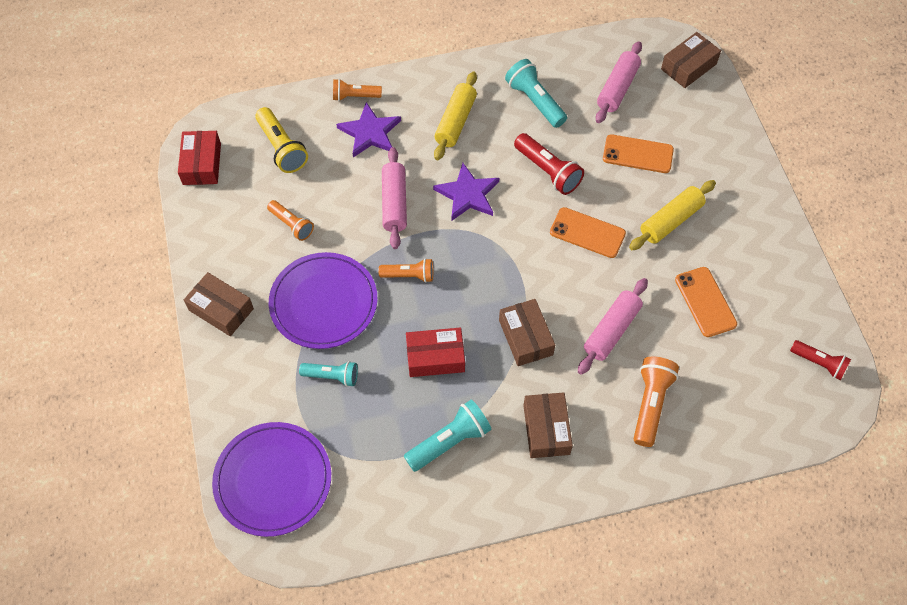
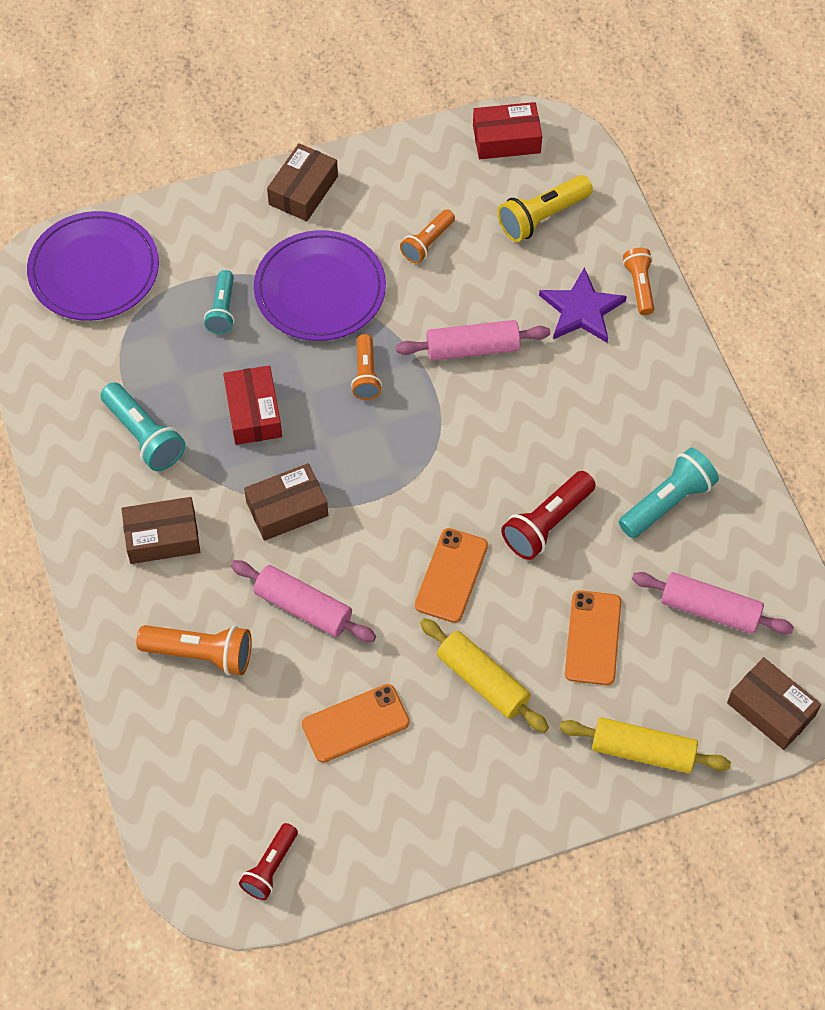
camera: 85 degrees right, 0 degrees up
(455, 122) = (615, 407): yellow rolling pin -> yellow rolling pin (642, 751)
(467, 194) = (496, 430): purple star -> none

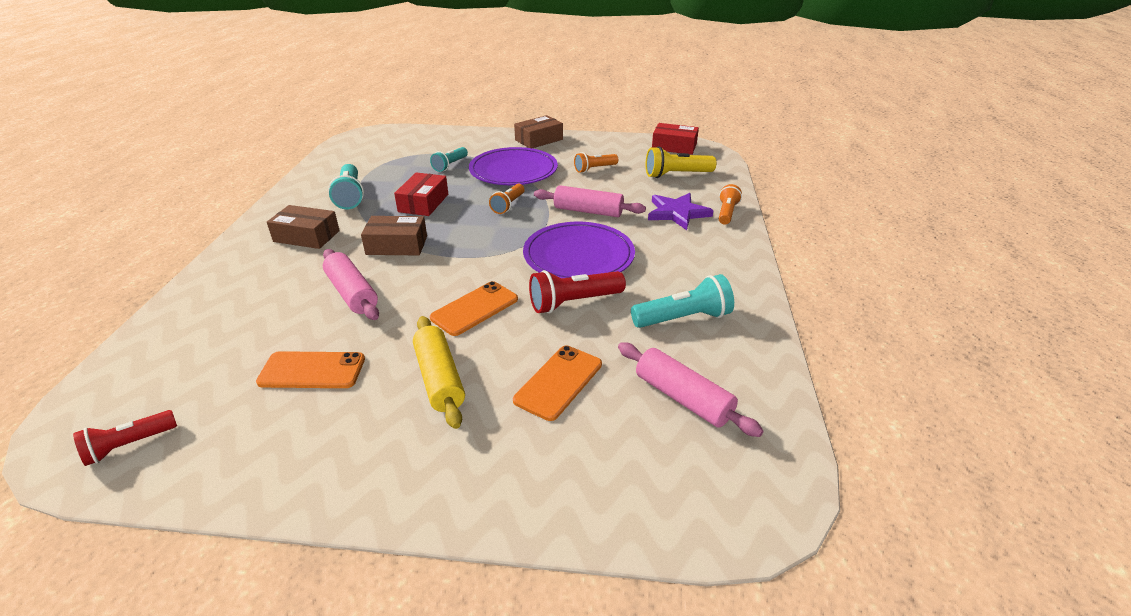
camera: 25 degrees right, 25 degrees down
(94, 270) = (399, 140): purple plate -> purple plate (578, 256)
(201, 654) = (256, 295): orange flashlight -> none
(642, 751) = (543, 488): yellow rolling pin -> none
(771, 709) = (707, 503): brown box -> none

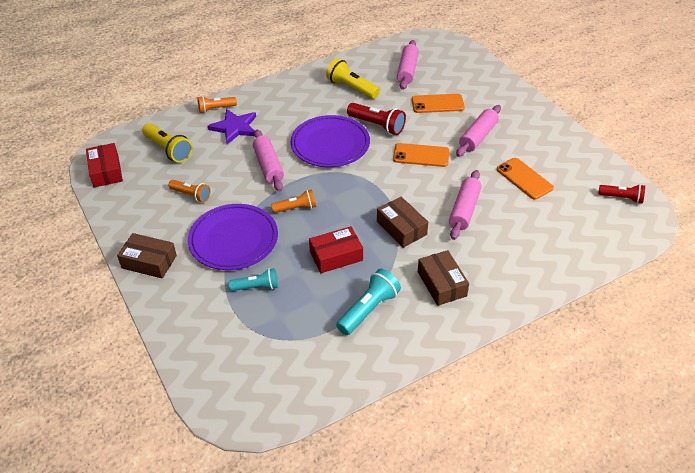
camera: 125 degrees left, 10 degrees up
(439, 379) = (478, 137): yellow rolling pin -> pink rolling pin
(683, 318) = (351, 88): turquoise flashlight -> yellow flashlight

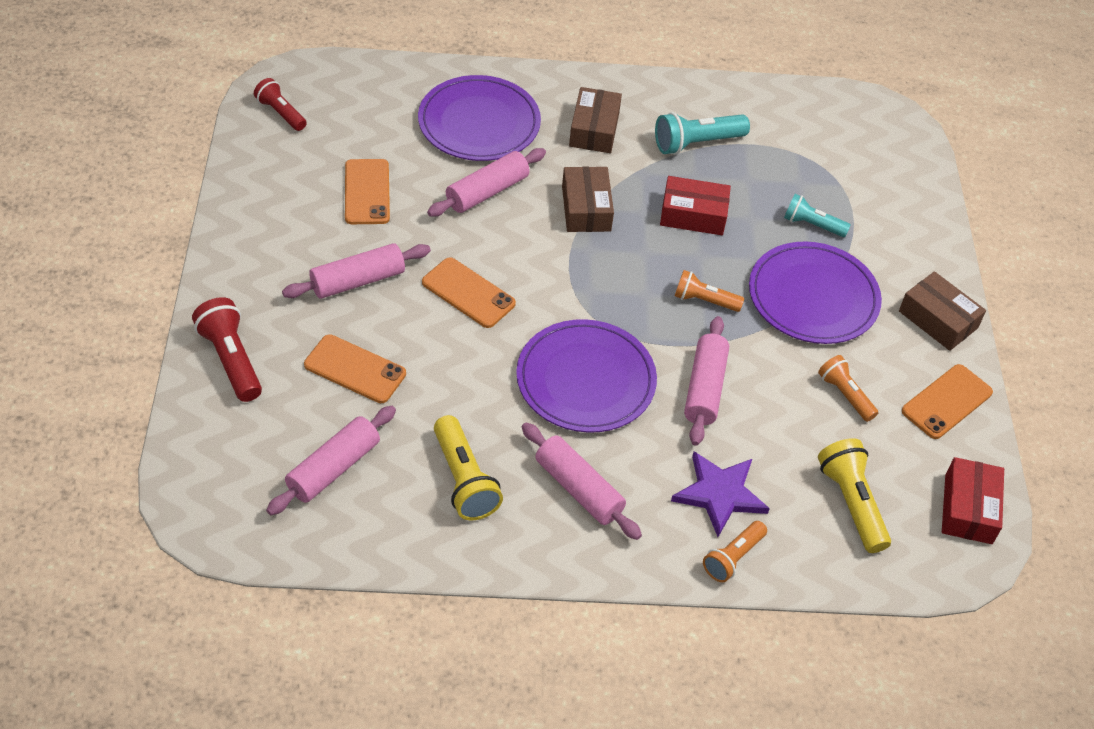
camera: 155 degrees left, 5 degrees up
(131, 216) = (946, 402): none -> orange phone
(216, 109) = (733, 558): orange flashlight -> orange flashlight turned 120 degrees clockwise
(300, 104) = (578, 489): none -> pink rolling pin
(377, 125) = (486, 377): red flashlight -> red flashlight (231, 359)
(513, 250) = (479, 123): none -> purple plate

